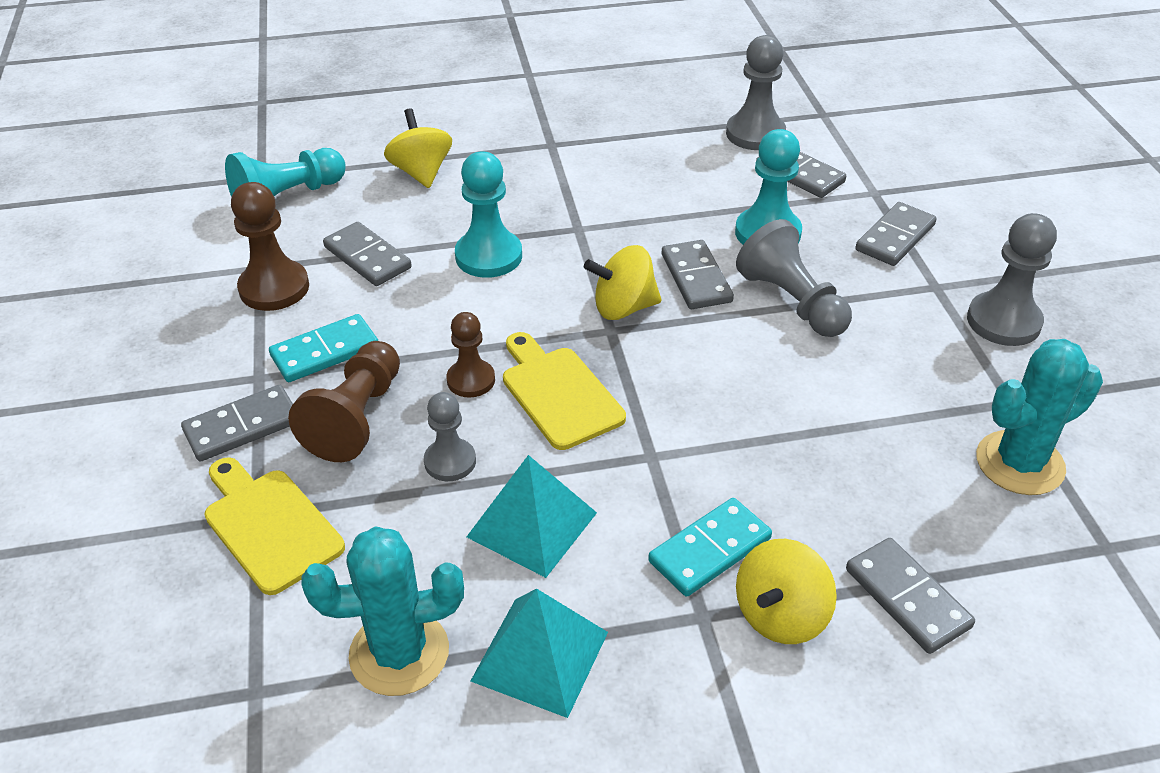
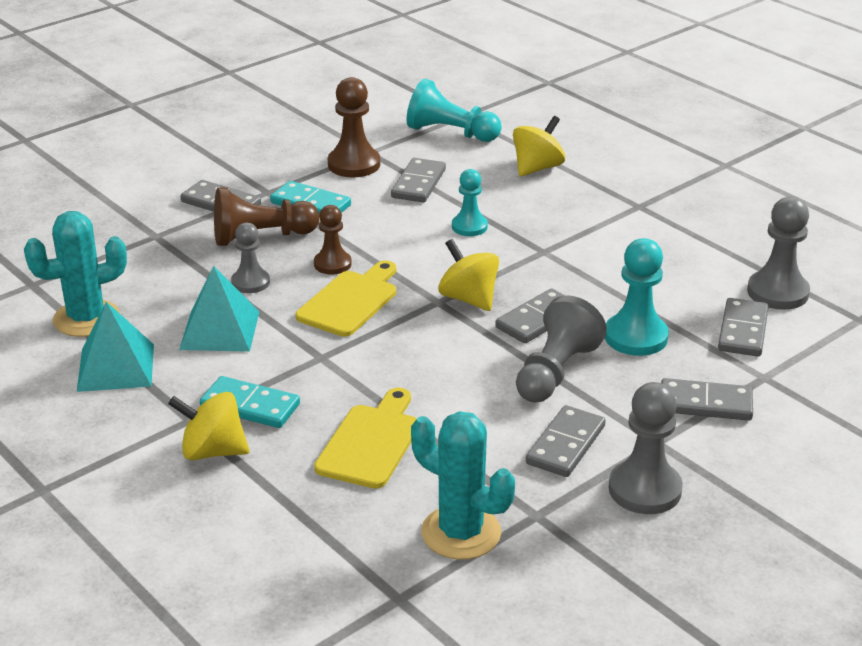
camera: 60 degrees right, 10 degrees down
(269, 526) = (150, 242): yellow cutting board -> yellow cutting board (370, 442)
(399, 653) = (86, 319): turquoise cactus -> turquoise cactus turned 75 degrees counterclockwise
(488, 256) = (469, 227): turquoise pawn -> turquoise pawn, size x0.64
(907, 598) = (268, 504): grey domino -> grey domino (566, 445)

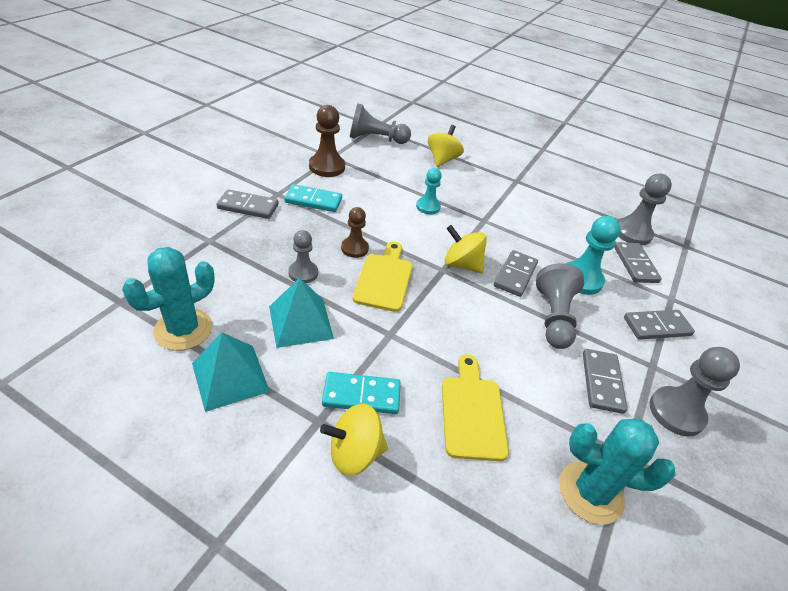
camera: 25 degrees left, 10 degrees up
(261, 237) = (291, 232): brown pawn -> none
(419, 184) = (377, 177): grey domino -> none
(450, 133) = (376, 139): turquoise pawn -> grey pawn

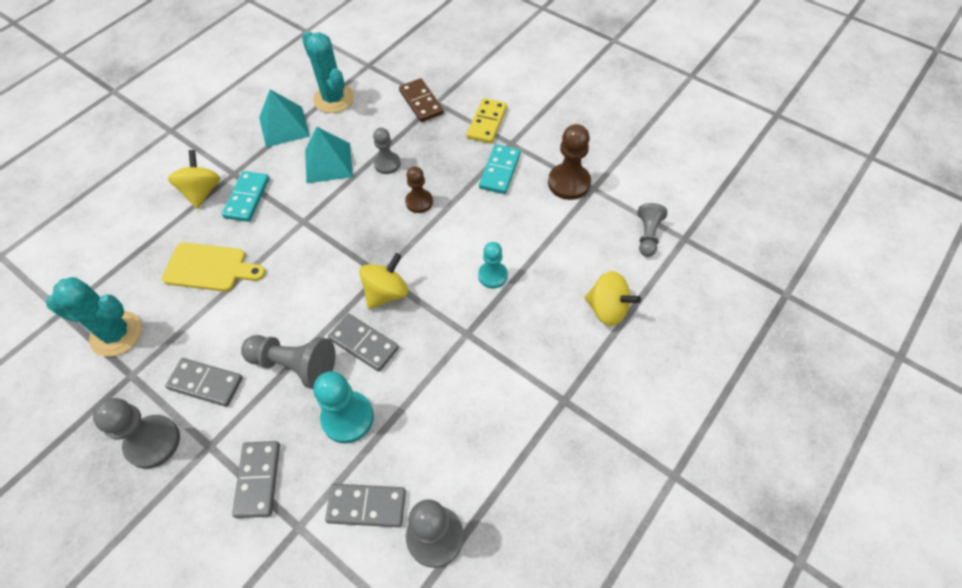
camera: 105 degrees right, 15 degrees up
(207, 251) = (421, 102): none -> brown domino
(248, 207) = (487, 123): grey domino -> yellow domino
(376, 139) = (648, 235): grey pawn -> grey pawn, size x0.64
(384, 279) = (372, 222): yellow cutting board -> none
(590, 492) = (116, 334): turquoise cactus -> turquoise cactus turned 75 degrees clockwise

